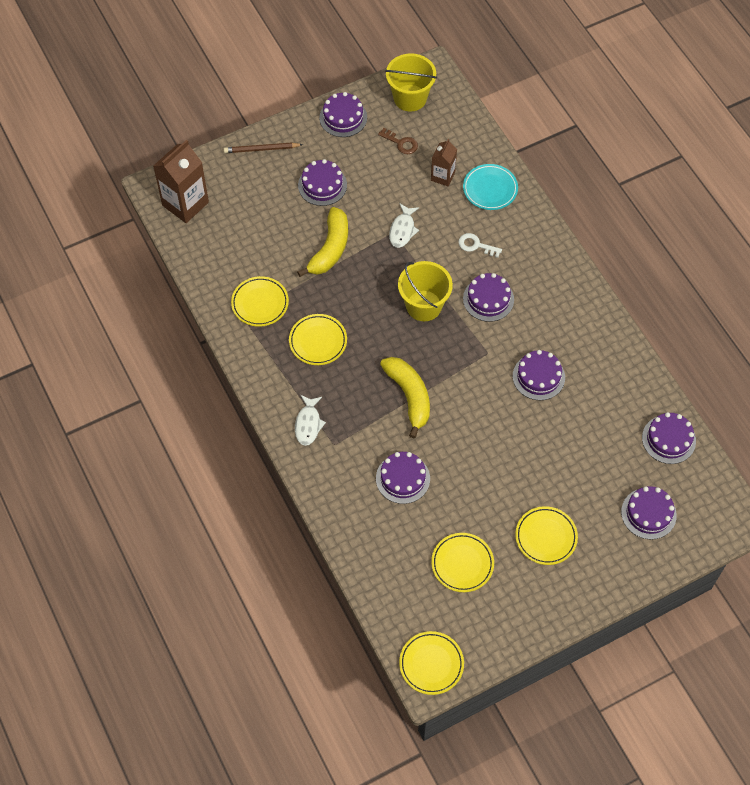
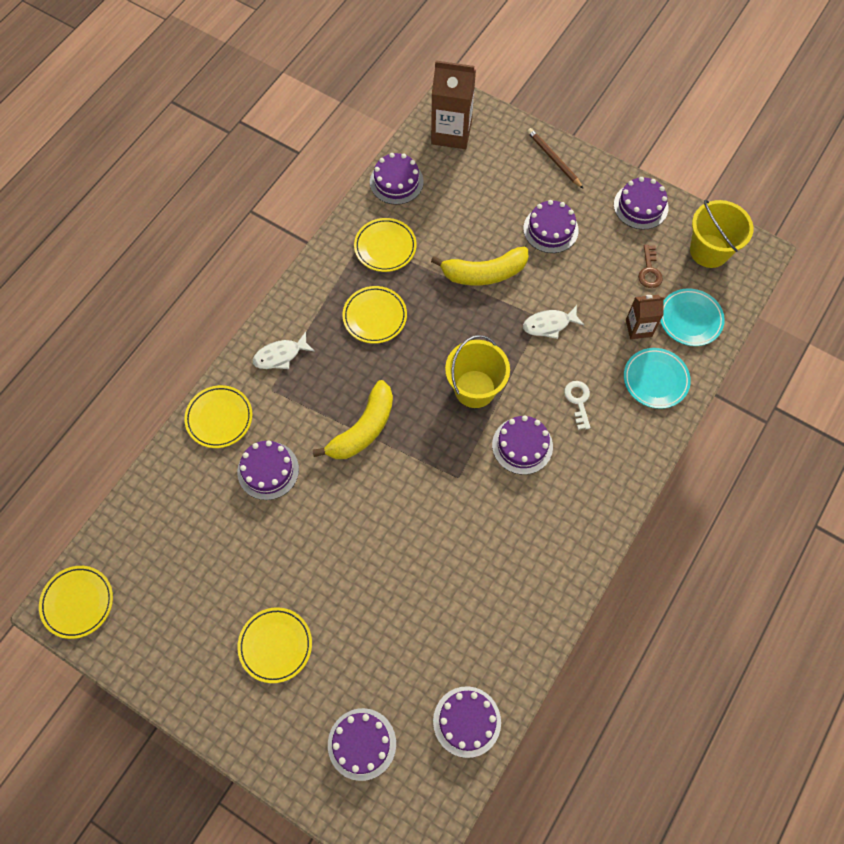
camera: 60 degrees right, 5 degrees up
(456, 141) = (690, 319): none -> turquoise plate
(462, 564) = (202, 576): yellow plate -> yellow plate (219, 418)
(538, 376) = (461, 542): purple cake -> purple cake (396, 182)

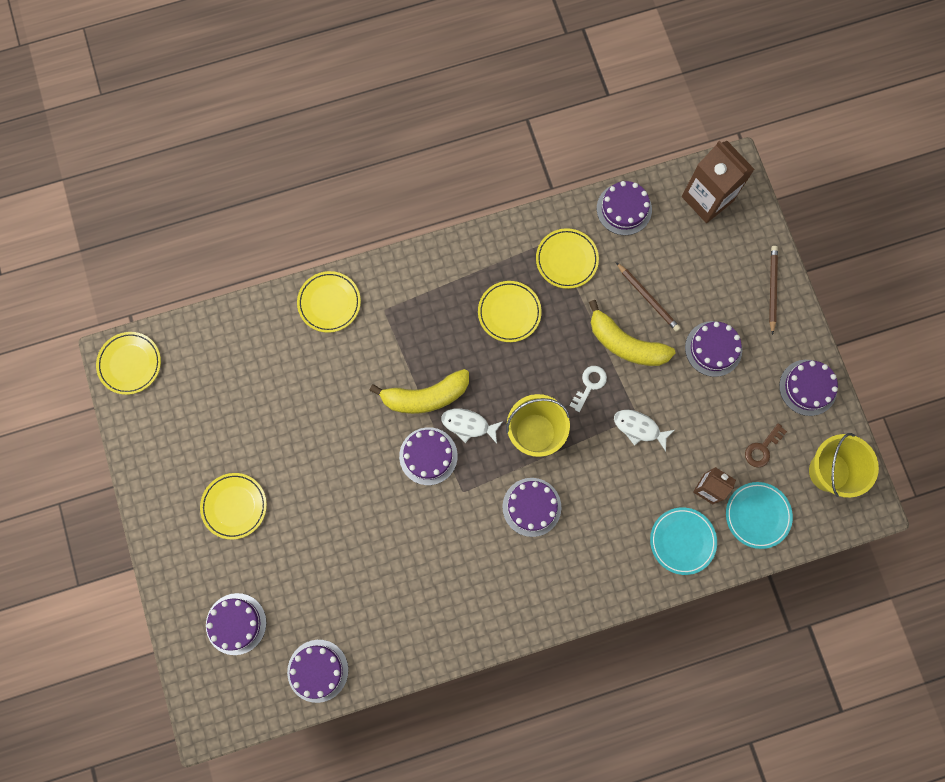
camera: 40 degrees right, 10 degrees up
(268, 470) = (331, 372): purple cake -> purple cake (428, 456)
(280, 355) = (412, 288): white fish -> white fish (468, 425)
(471, 230) = (647, 298): none -> brown pencil
(578, 401) = (606, 508): white key -> white key (589, 385)

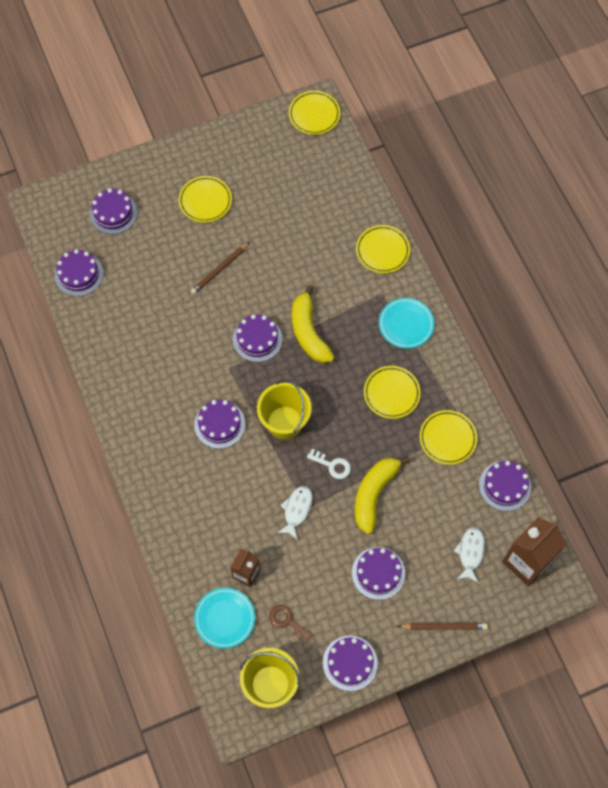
camera: 85 degrees right, 10 degrees down
(468, 425) = (287, 368): white fish -> white fish (470, 553)
(647, 298) = (420, 511): brown pencil -> brown pencil (219, 269)
(682, 541) = (197, 552): turquoise plate -> turquoise plate (406, 324)

